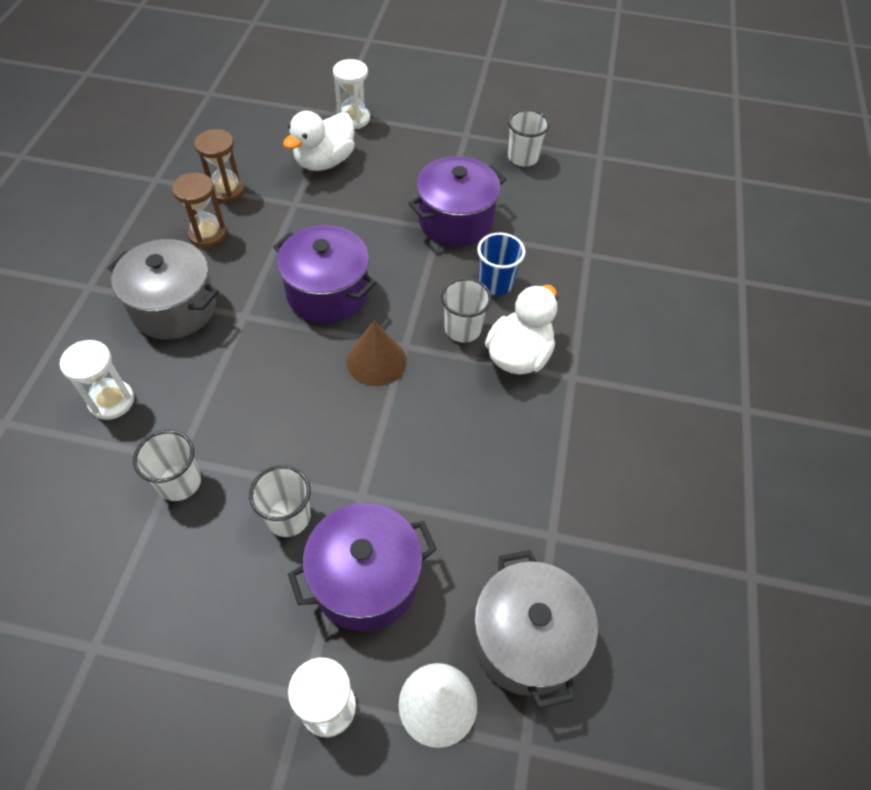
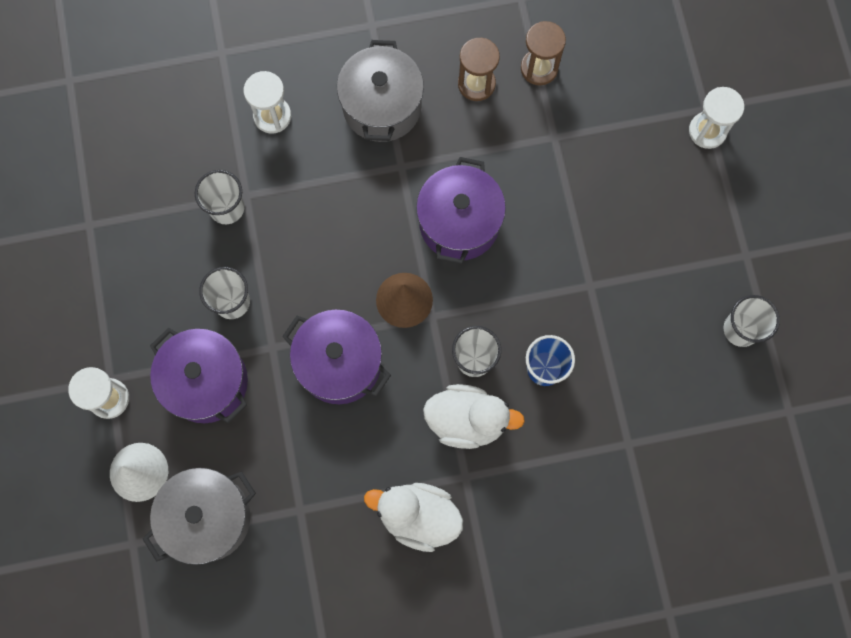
camera: 70 degrees right, 20 degrees up
(324, 161) = (626, 135): white duck -> white duck (418, 516)
(455, 220) = (609, 297): purple pot -> purple pot (339, 363)

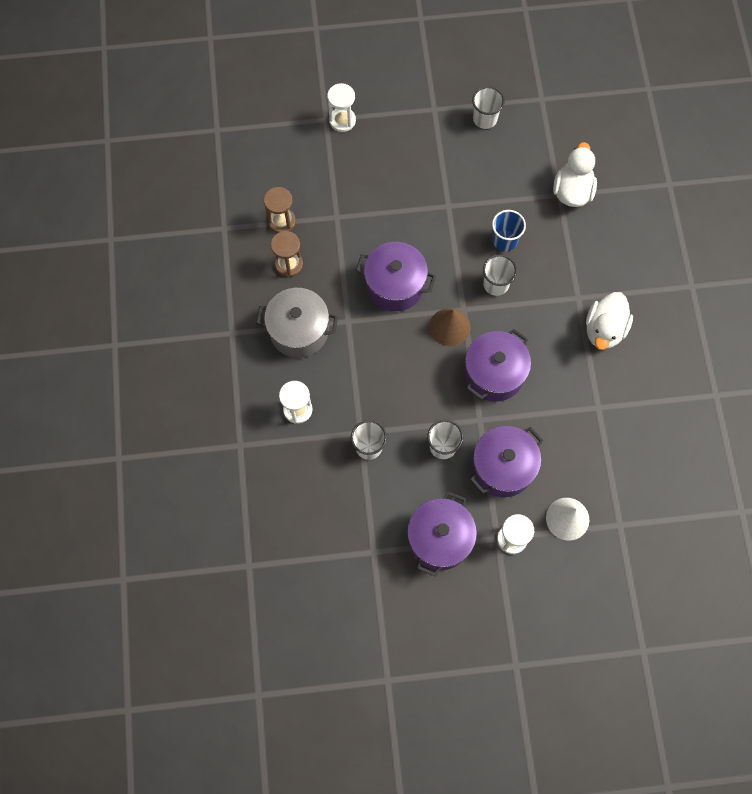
camera: 85 degrees left, 5 degrees down
(107, 306) = (439, 539): none -> purple pot
(208, 518) = (602, 470): grey pot -> none
(467, 420) = (539, 293): white duck -> white duck (572, 191)

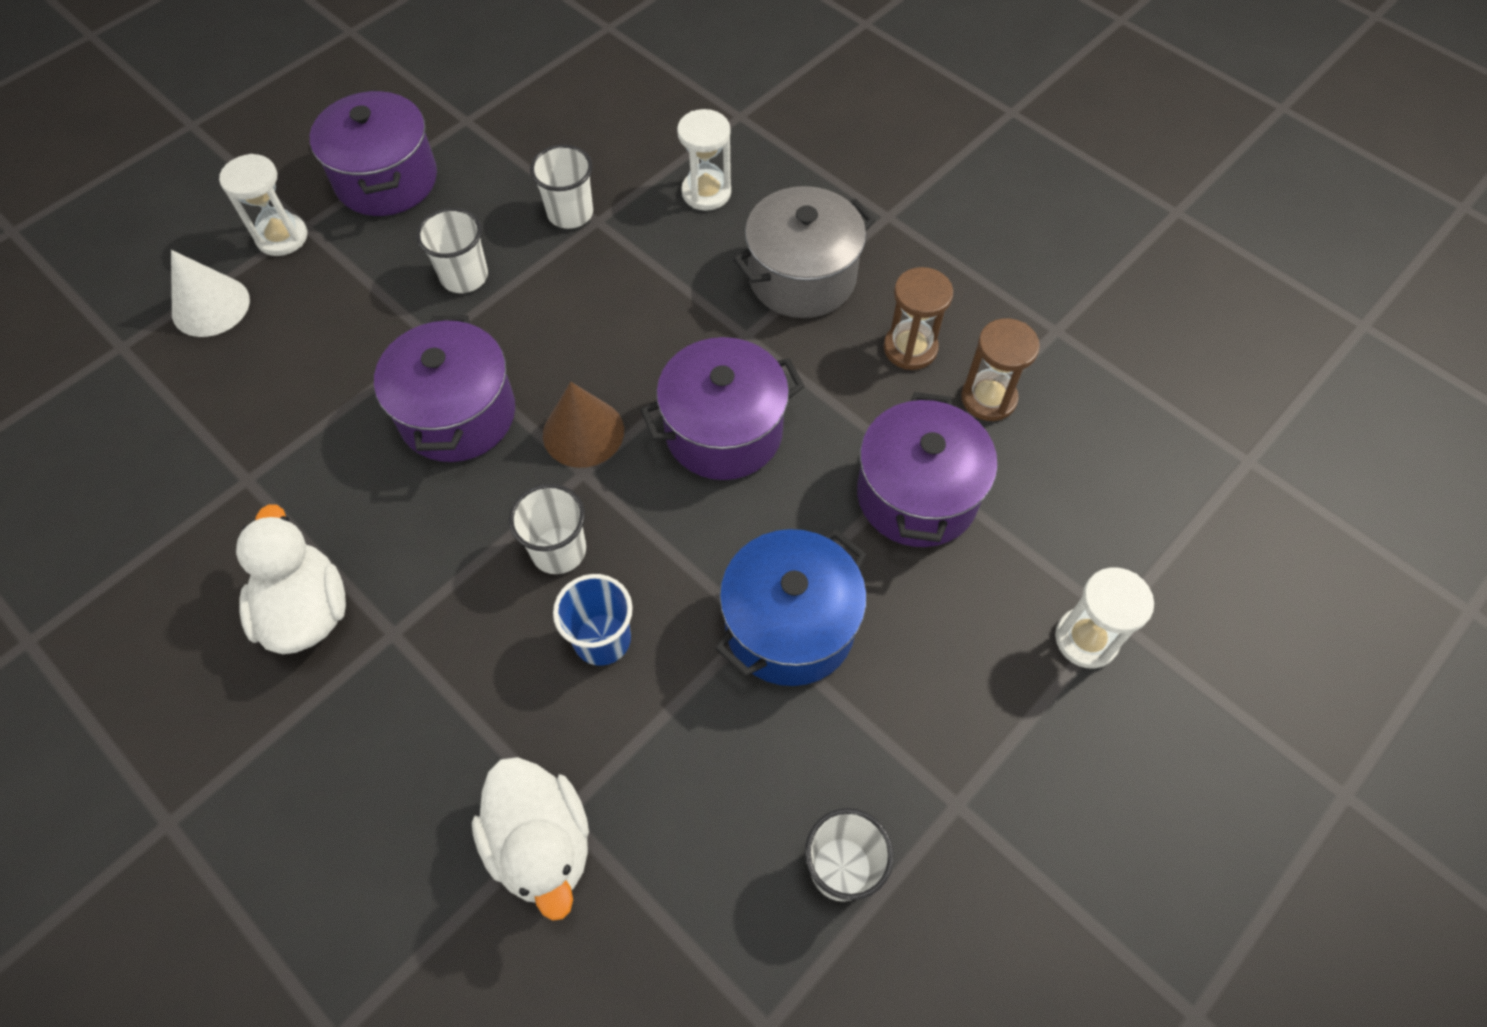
camera: 140 degrees right, 10 degrees down
(436, 197) = (789, 626): none -> blue pot
(503, 467) = (354, 306): purple pot -> purple pot (917, 495)

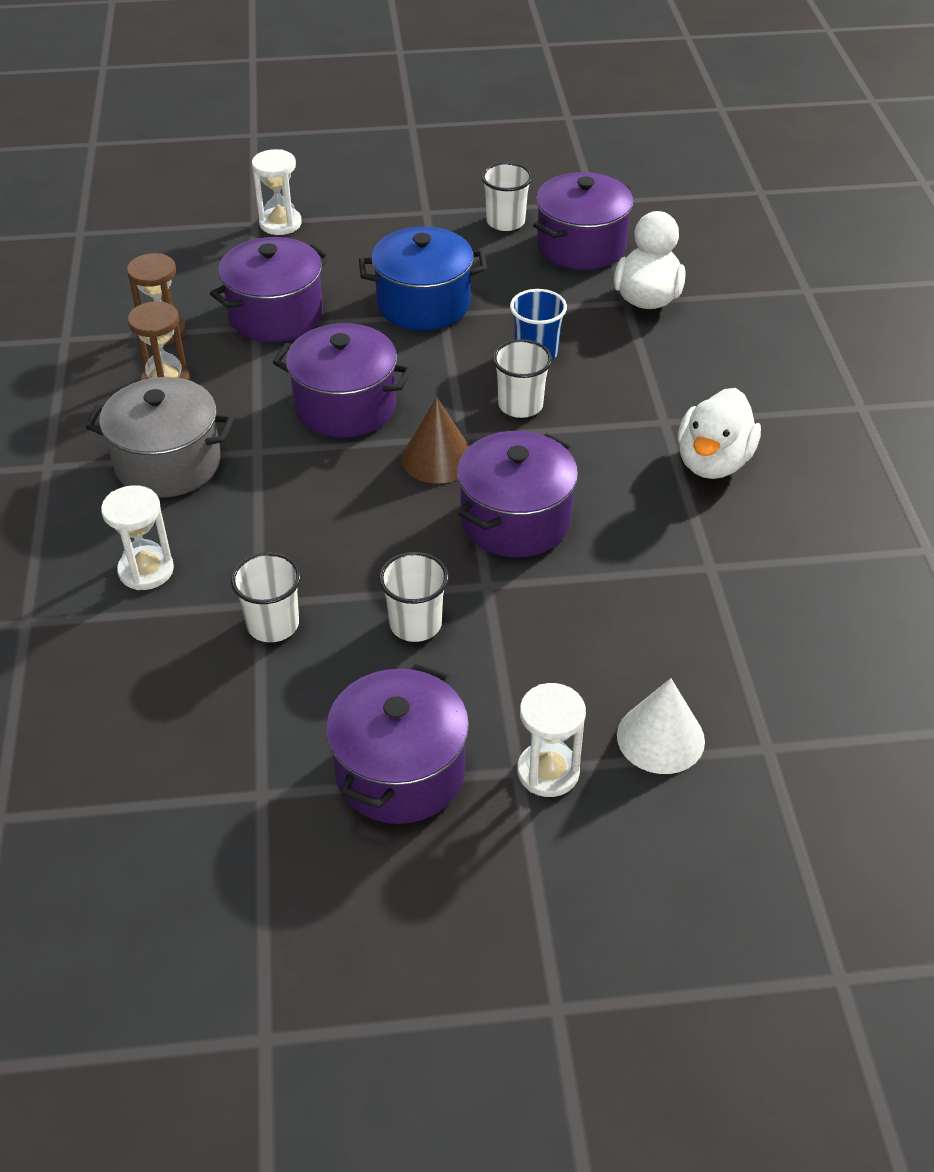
camera: 140 degrees left, 15 degrees down
(702, 892) = (581, 246): none -> purple pot

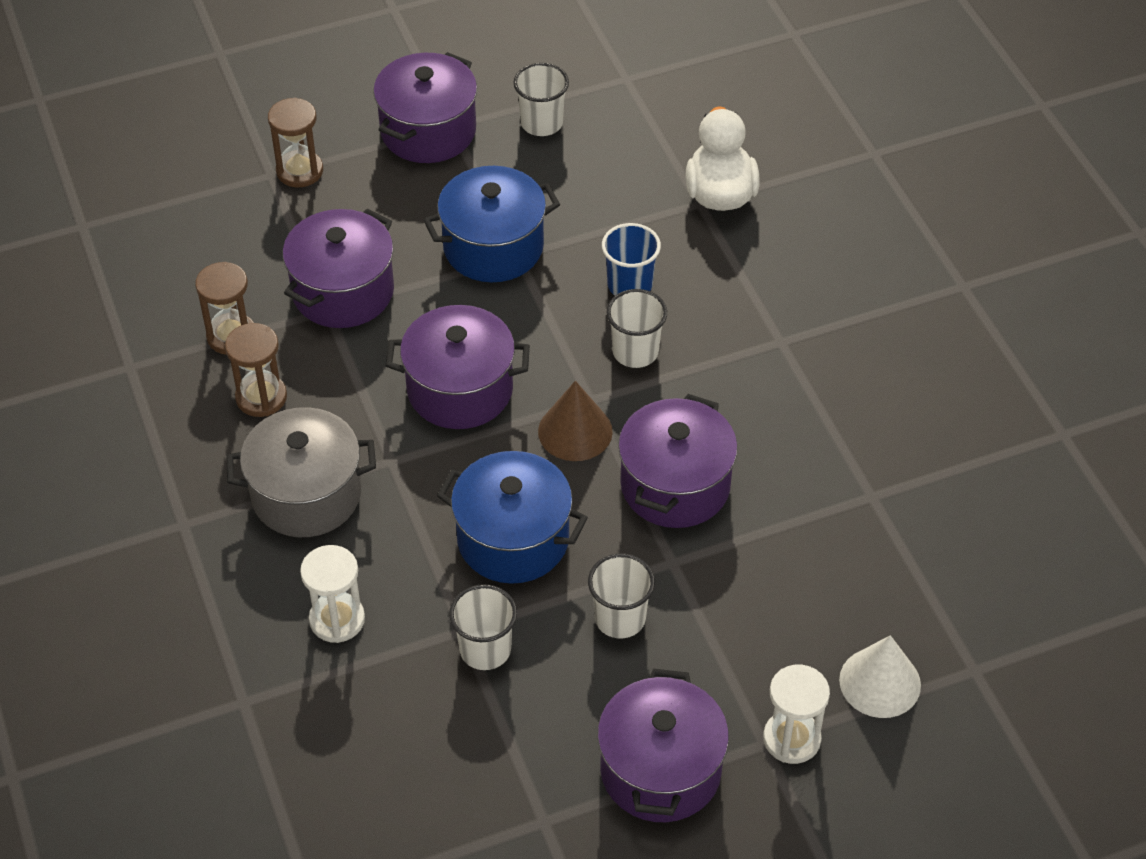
camera: 15 degrees left, 5 degrees up
(280, 223) = (299, 171): white hourglass -> brown hourglass
(341, 536) = (513, 539): none -> blue pot
(581, 246) = (631, 140): purple pot -> purple pot (428, 131)
(713, 462) = (842, 379): white duck -> none

